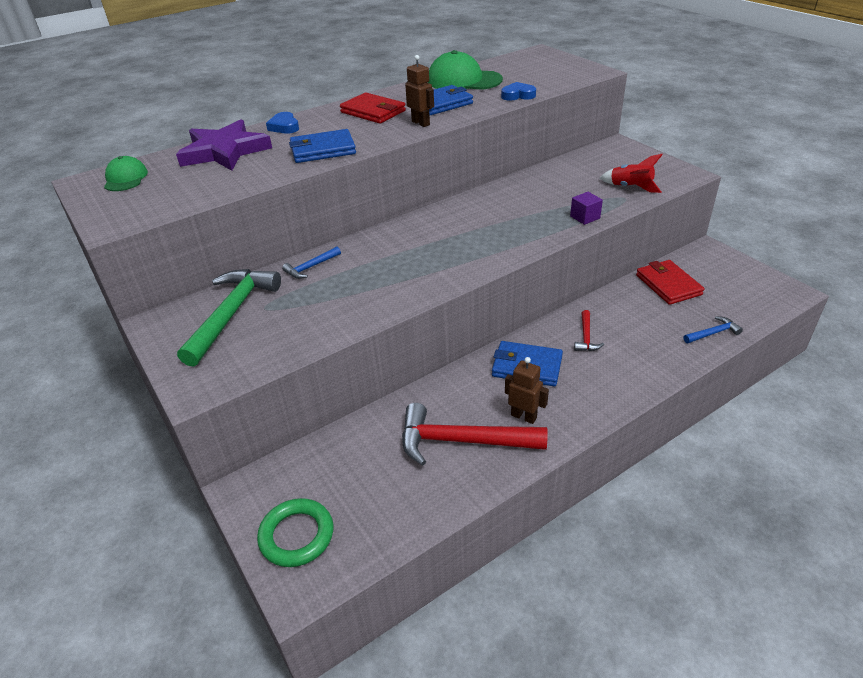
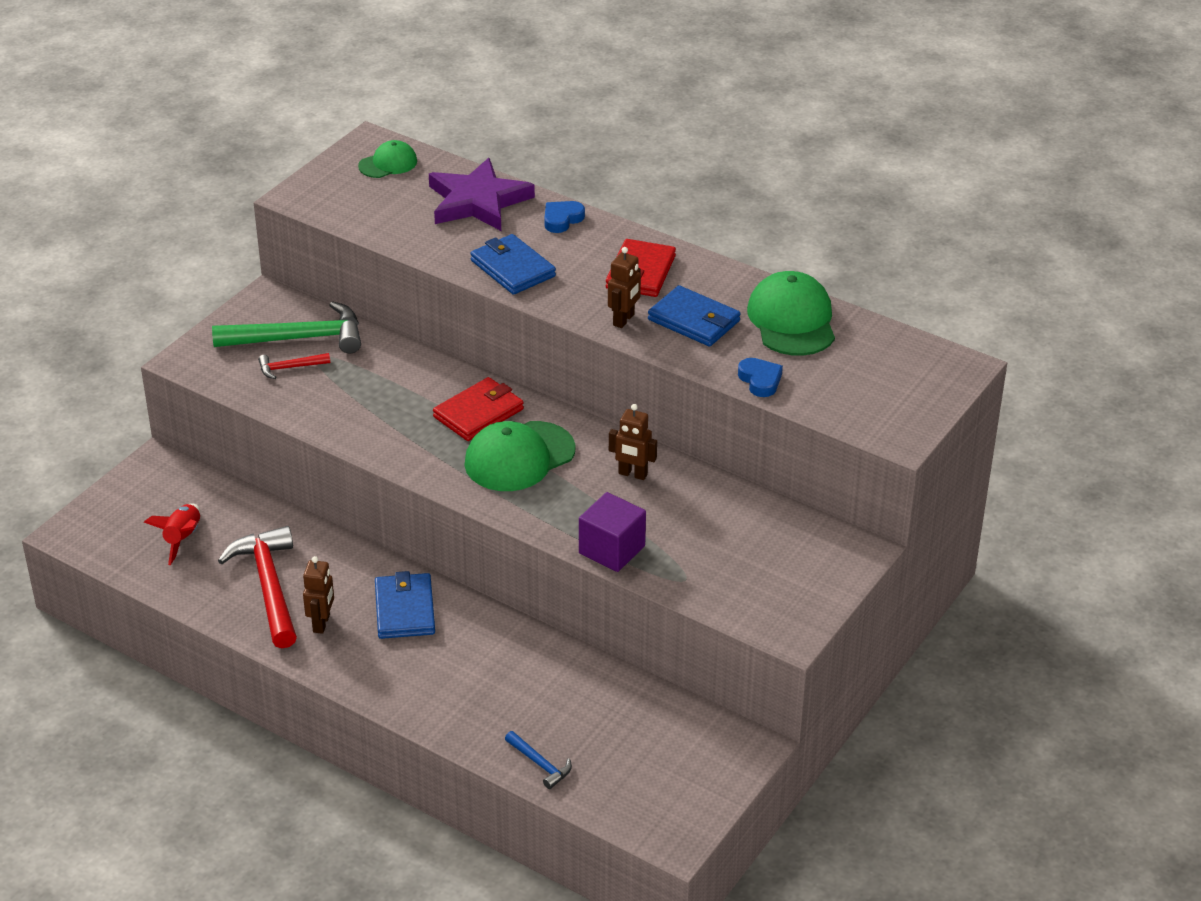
camera: 65 degrees right, 0 degrees up
(296, 535) = (120, 513): green ring -> none
(311, 267) = (400, 361): blue hammer -> none
(464, 235) = (519, 457): none -> green cap
(510, 197) = (632, 474): none -> brown robot
(585, 217) = (612, 549): purple cube -> purple cube, size x1.65
(586, 337) = (482, 649): red hammer -> red hammer (290, 368)
(630, 187) = (719, 580): red rocket -> red rocket (182, 538)
(668, 285) = (634, 712): red wallet -> red wallet (478, 413)

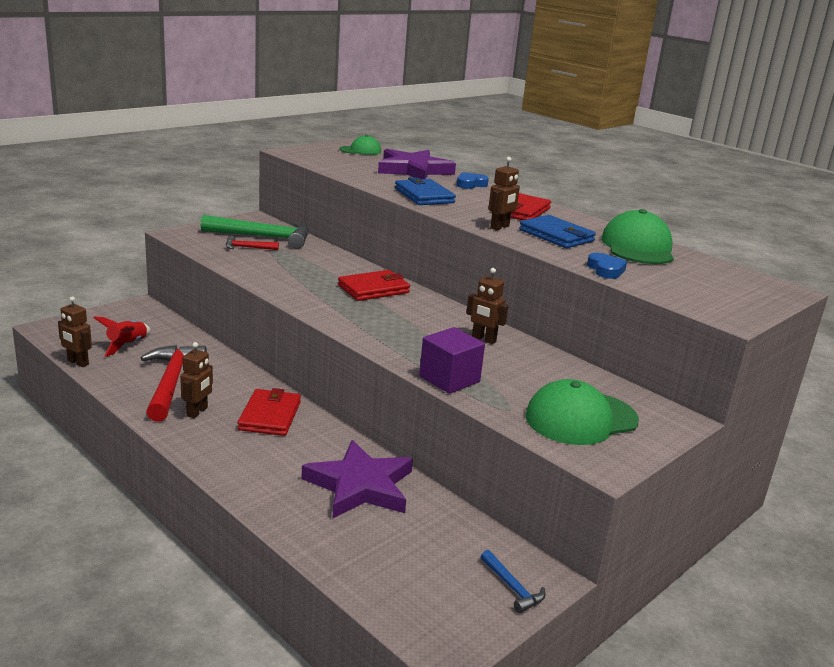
camera: 10 degrees right, 15 degrees down
(142, 582) = (77, 363): none -> brown robot
(404, 609) = (270, 416): blue wallet -> red wallet
(519, 457) = (394, 315): green cap -> green cap (581, 418)
(539, 681) = (360, 486): none -> purple star
(540, 764) = (333, 550): blue hammer -> blue hammer (512, 587)

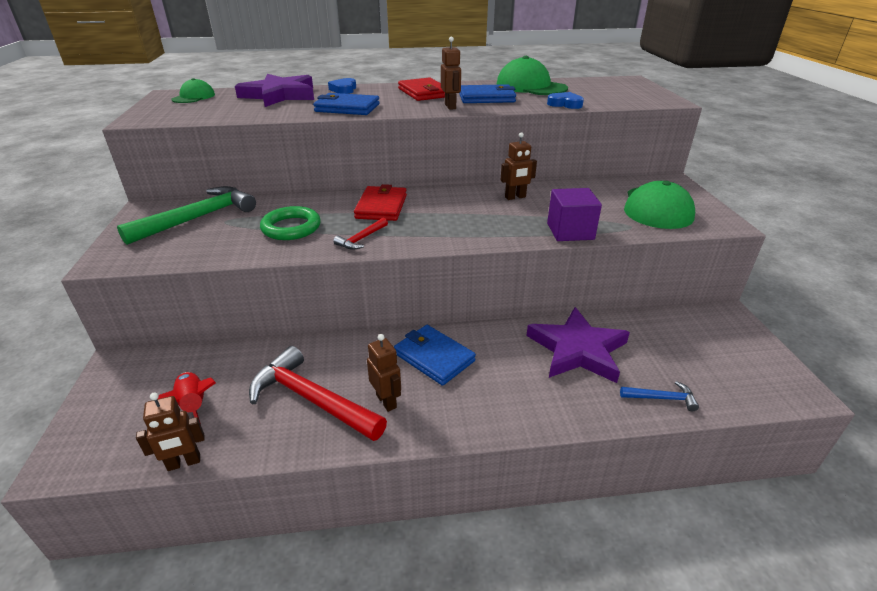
camera: 50 degrees left, 10 degrees up
(248, 248) = (210, 233): red hammer -> red hammer (361, 239)
(270, 416) = (434, 357): red wallet -> blue wallet
(292, 269) = (291, 227): none -> green ring
(512, 587) = (735, 333): blue hammer -> blue hammer (661, 398)

